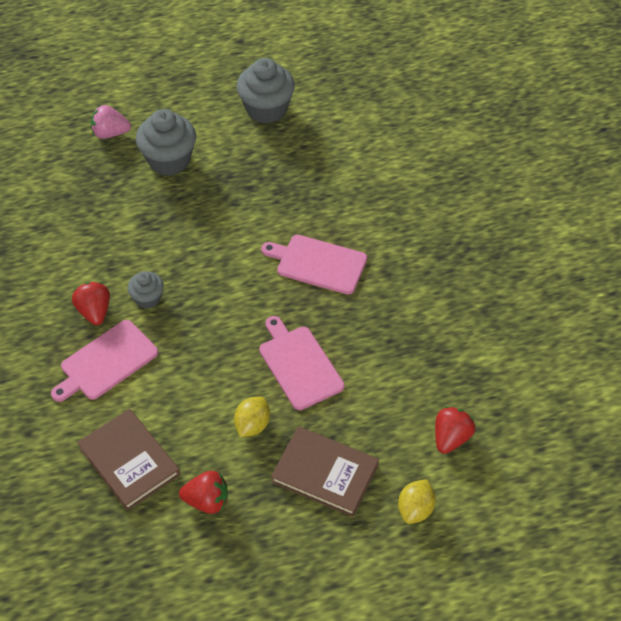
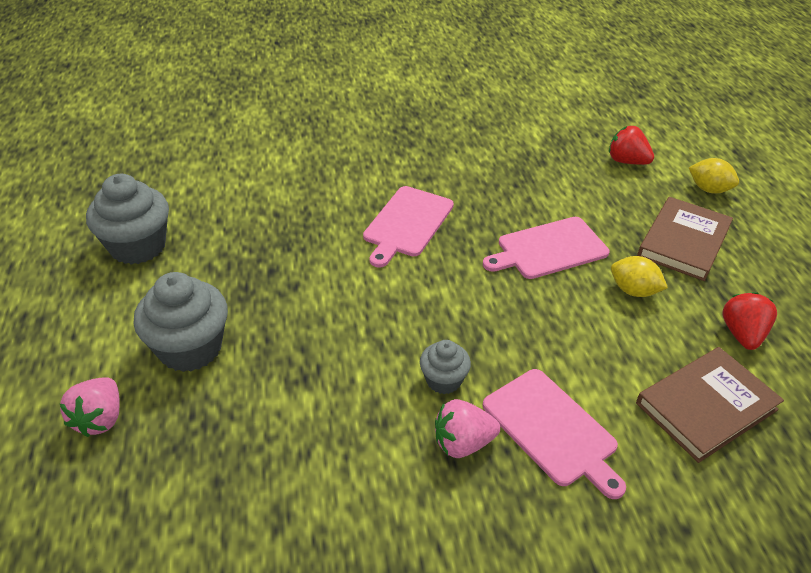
camera: 85 degrees left, 10 degrees down
(94, 312) = (463, 443): red strawberry -> pink strawberry

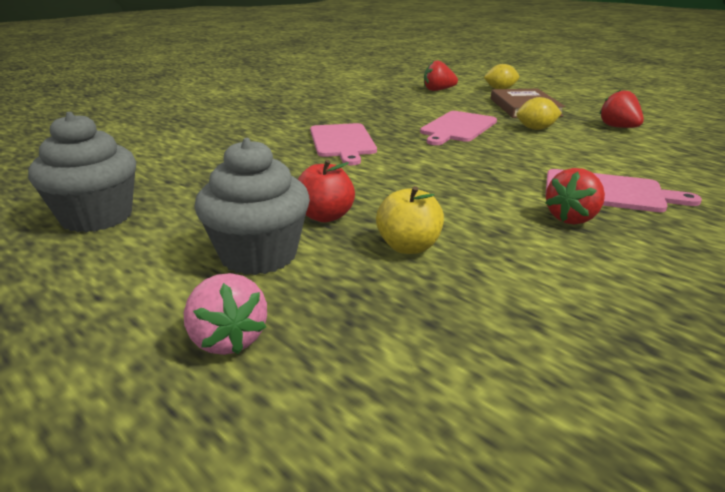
camera: 35 degrees left, 15 degrees down
(277, 328) = (325, 216): none -> red apple
(292, 399) = (408, 247): none -> yellow apple
(443, 380) = (502, 196): grey cupcake -> none
(463, 443) = (572, 218): pink strawberry -> red strawberry
(706, 406) = (659, 155): brown book -> none

